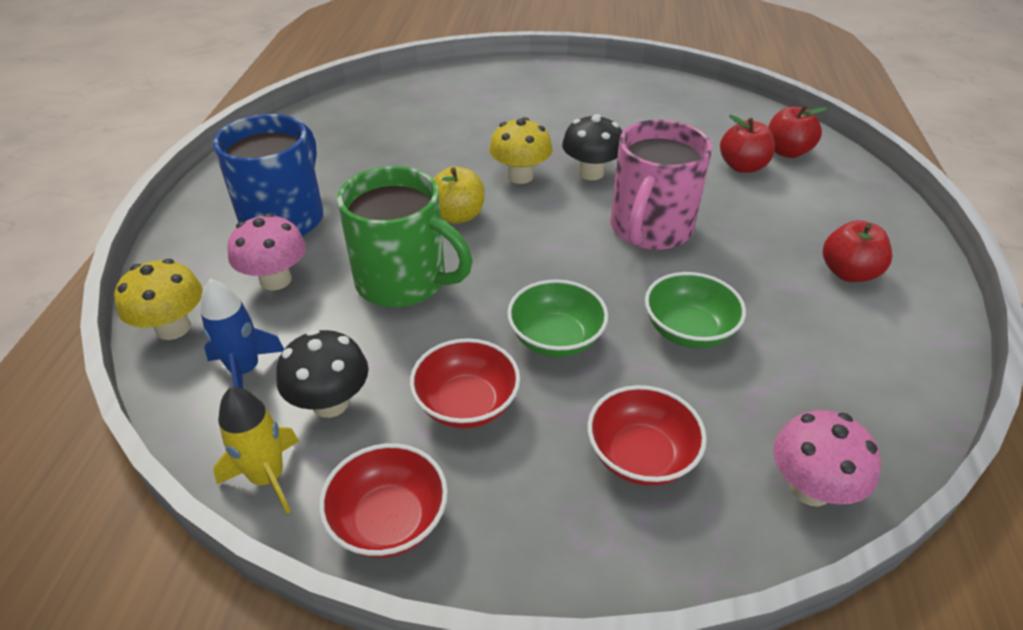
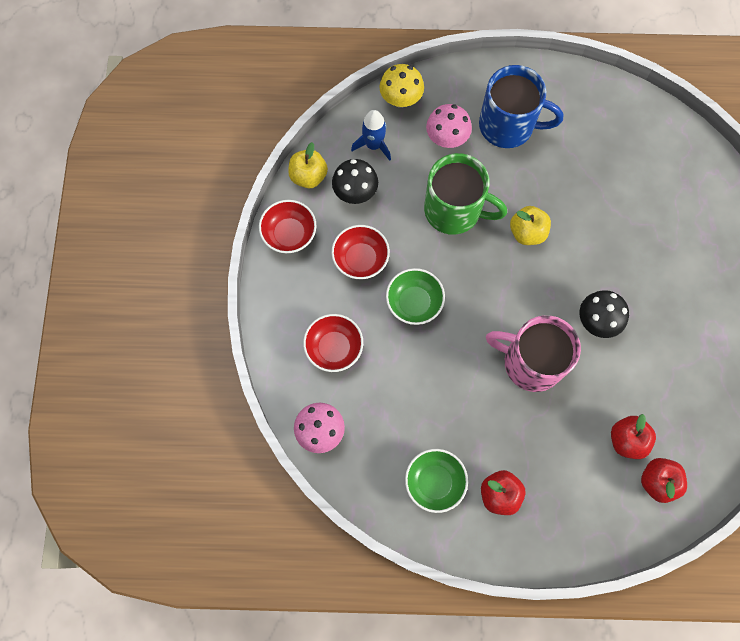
camera: 85 degrees right, 30 degrees up
(268, 477) = (308, 176): yellow rocket -> yellow apple
(404, 281) = (454, 210): green mug -> green mug turned 90 degrees counterclockwise
(520, 176) = (583, 270): yellow mushroom -> none
(688, 330) = (429, 380): green bowl -> green bowl (434, 482)

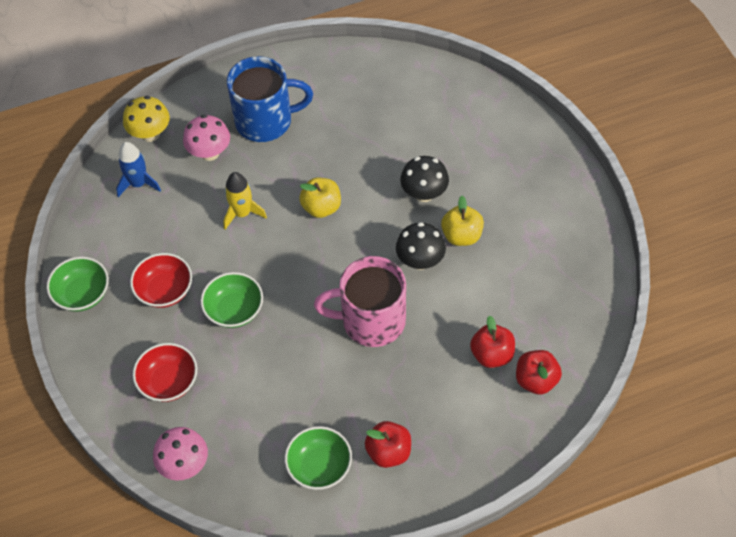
camera: 20 degrees left, 15 degrees down
(289, 234) = (82, 294): red bowl -> green bowl
(308, 176) = (82, 235): yellow apple -> yellow apple (461, 235)
(355, 192) = (136, 232): black mushroom -> black mushroom (424, 193)
(454, 210) = (242, 213): green mug -> yellow rocket

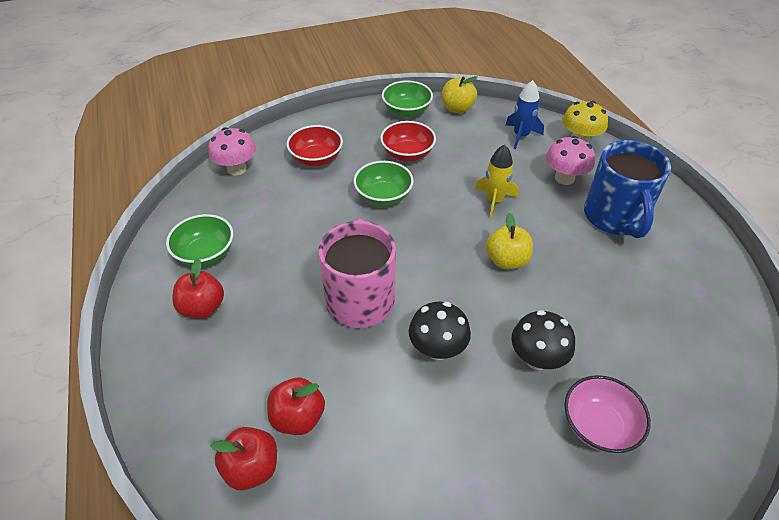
camera: 90 degrees right, 10 degrees down
(461, 235) = (475, 396): yellow apple -> yellow apple (457, 108)
(477, 162) = (598, 426): none -> pink bowl

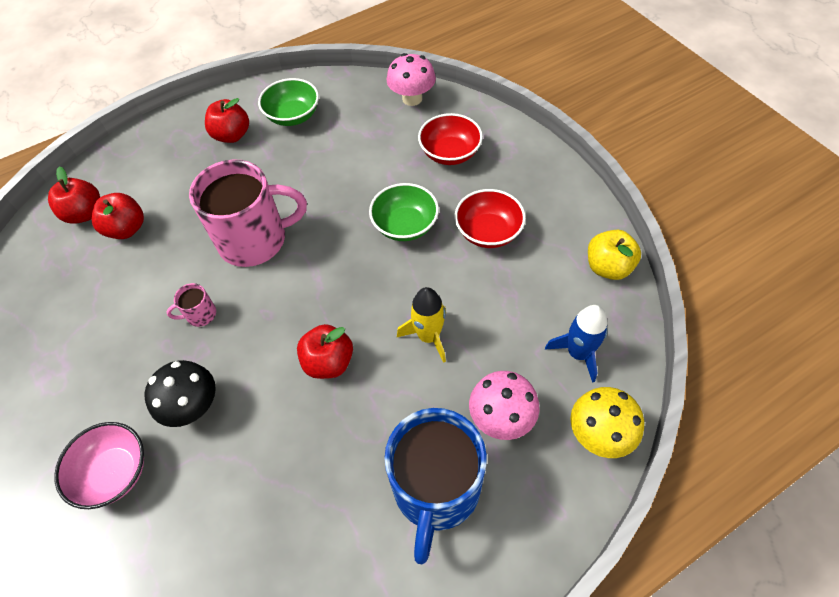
camera: 80 degrees right, 10 degrees up
(406, 111) = (576, 213): green bowl -> none
(437, 349) = (200, 314): black mushroom -> pink mug
(506, 260) = (329, 362): yellow apple -> red apple
(615, 217) = (436, 490): blue mug -> blue mug turned 60 degrees counterclockwise

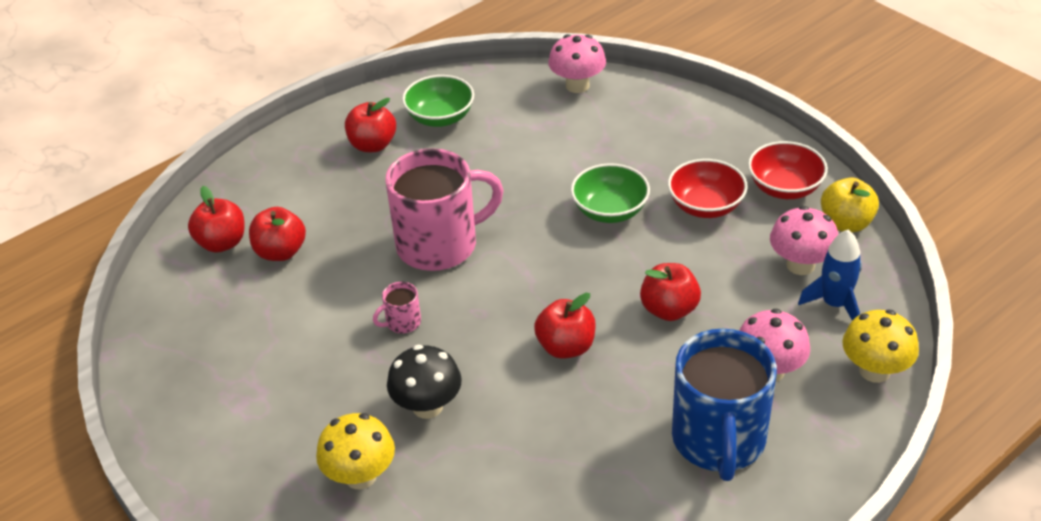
camera: 10 degrees left, 15 degrees down
(114, 472) = (360, 476): pink bowl -> yellow mushroom
(428, 336) = (669, 310): yellow rocket -> red apple
(450, 153) = (639, 135): red bowl -> red bowl (784, 188)
(557, 306) = (800, 265): none -> pink mushroom

